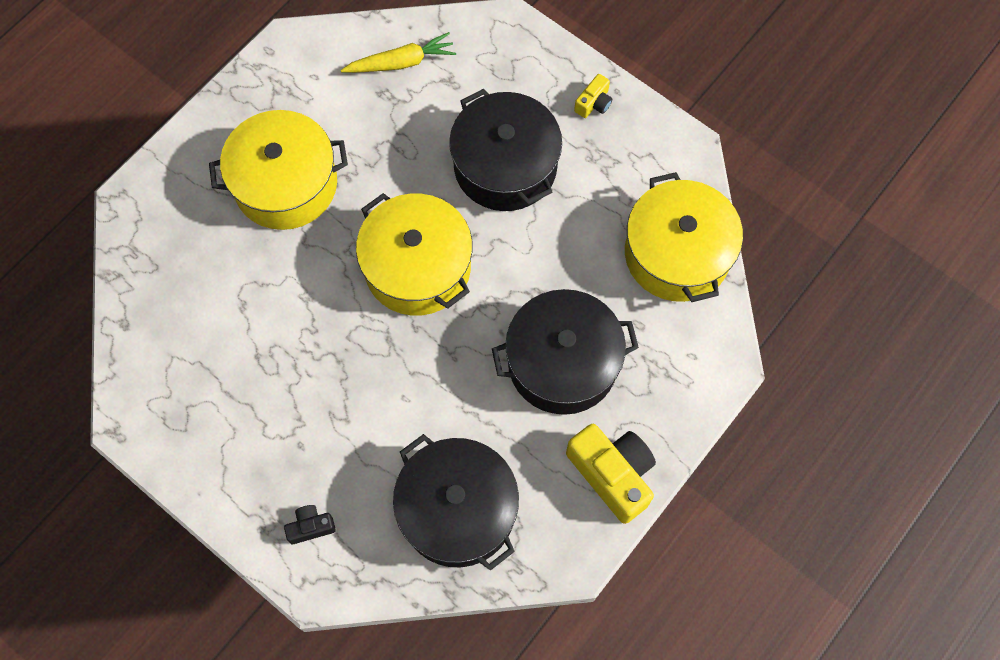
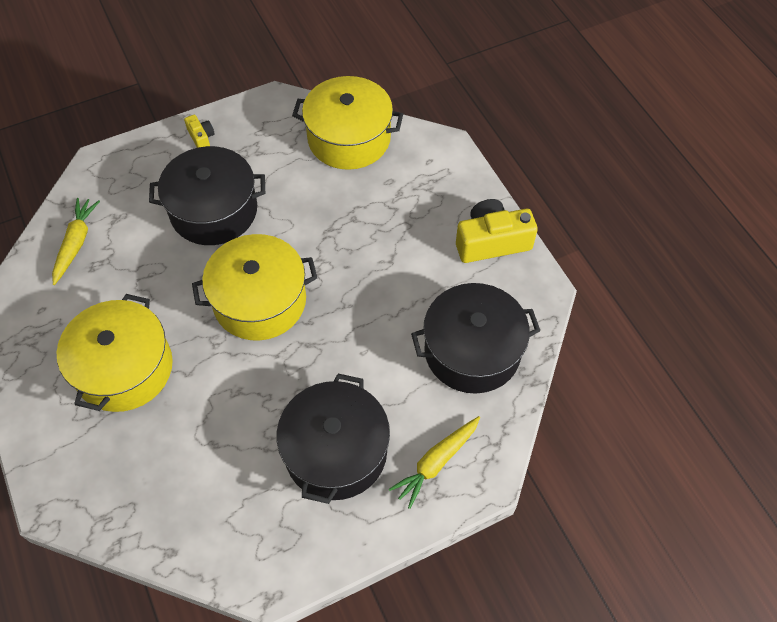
camera: 65 degrees left, 10 degrees down
(311, 527) = (436, 463): black camera -> yellow carrot
(562, 362) = (392, 238): black pot -> black pot (335, 451)

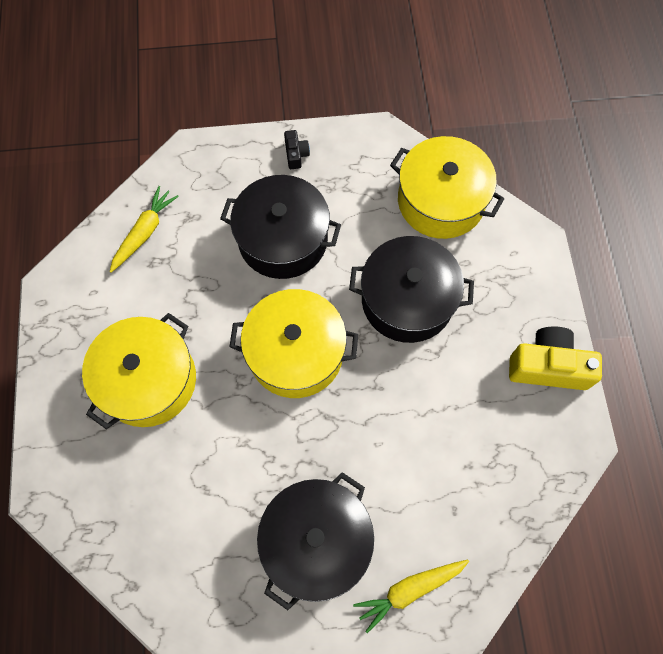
camera: 20 degrees right, 10 degrees up
(201, 137) = (296, 154): yellow camera -> black camera
(472, 351) = (486, 481): black pot -> black pot (407, 300)

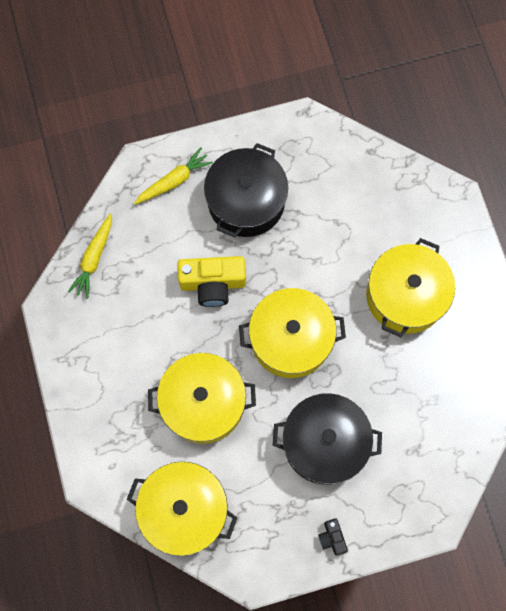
camera: 170 degrees right, 5 degrees up
(145, 232) = (451, 427): yellow carrot -> yellow carrot (94, 259)
(407, 300) = (203, 403): black pot -> yellow pot
(548, 366) = (78, 364): yellow camera -> yellow camera (213, 284)

